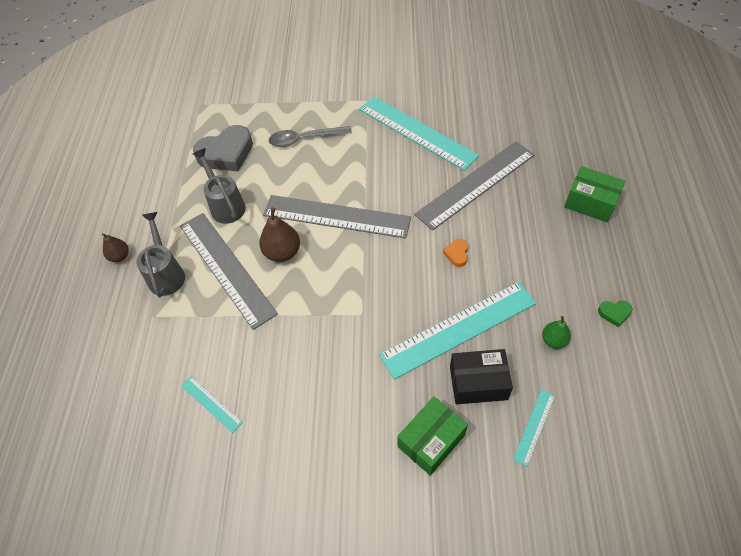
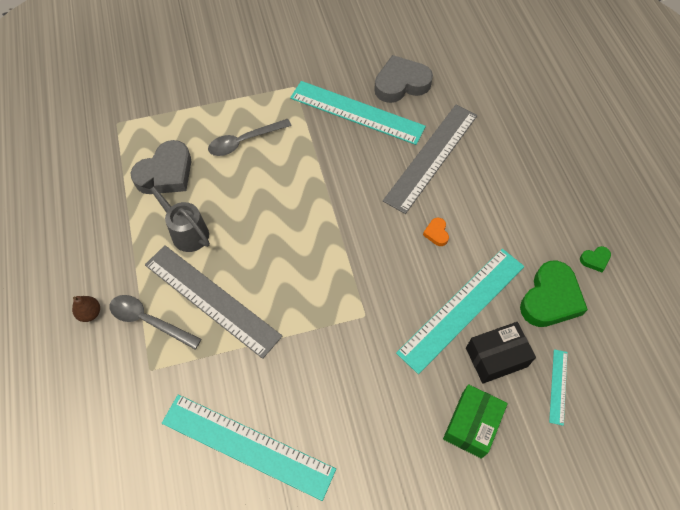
camera: 20 degrees left, 5 degrees up
(166, 274) = (149, 321): grey watering can -> grey spoon
(211, 404) = (247, 446): turquoise ruler -> turquoise ruler, size x2.26
(282, 252) = (264, 270): brown pear -> none
(336, 216) = (306, 219): grey ruler -> none
(468, 114) = (401, 84): none -> grey heart
(553, 340) = (550, 299): green pear -> green heart
(590, 203) = (542, 154): green box -> none

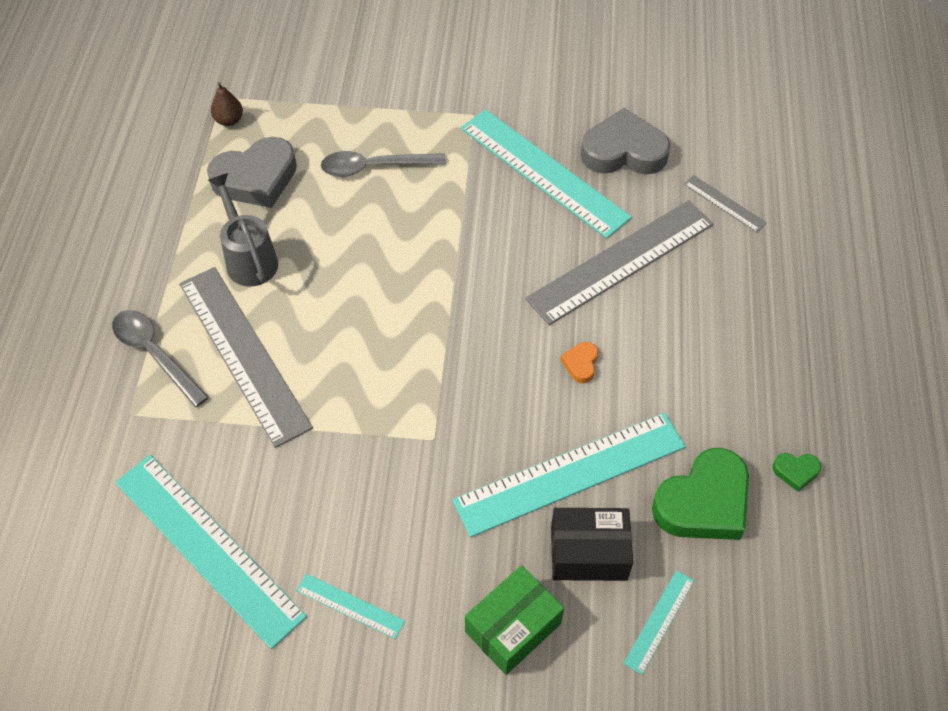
camera: 20 degrees right, 5 degrees down
(90, 313) = (88, 321): brown pear -> brown pear (229, 120)
(361, 450) = (350, 605): none -> turquoise ruler
(477, 100) = (724, 203): none -> grey ruler

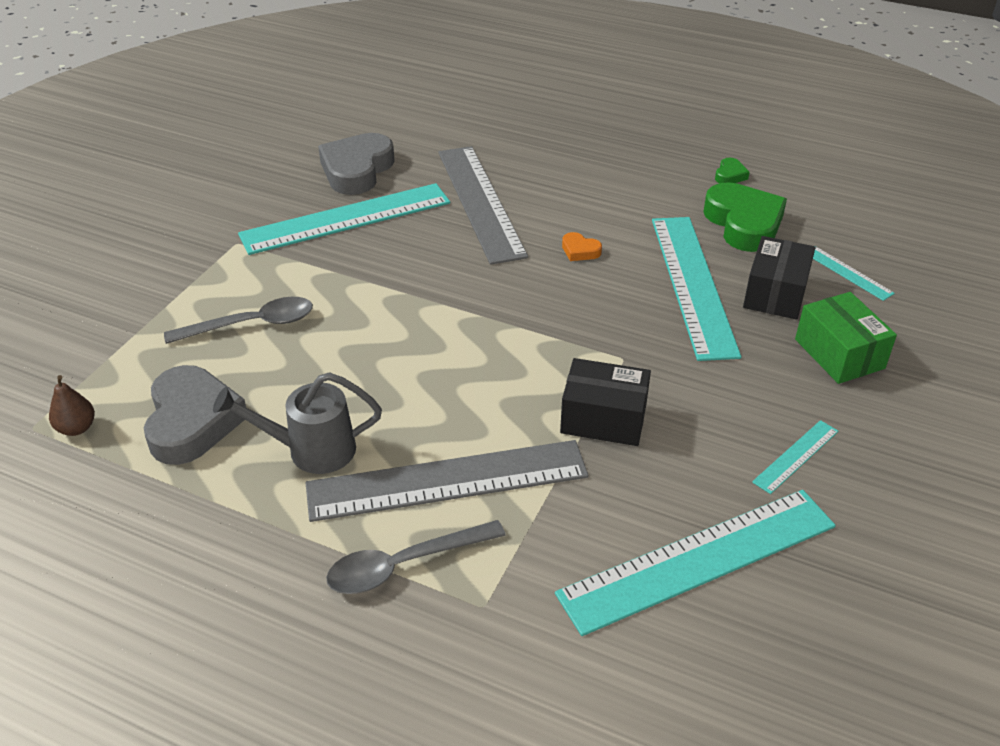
camera: 70 degrees left, 15 degrees down
(348, 442) = (603, 418): none -> black box
(374, 167) = (251, 324): grey spoon -> grey spoon turned 120 degrees counterclockwise
(724, 203) = (453, 137): grey ruler -> none

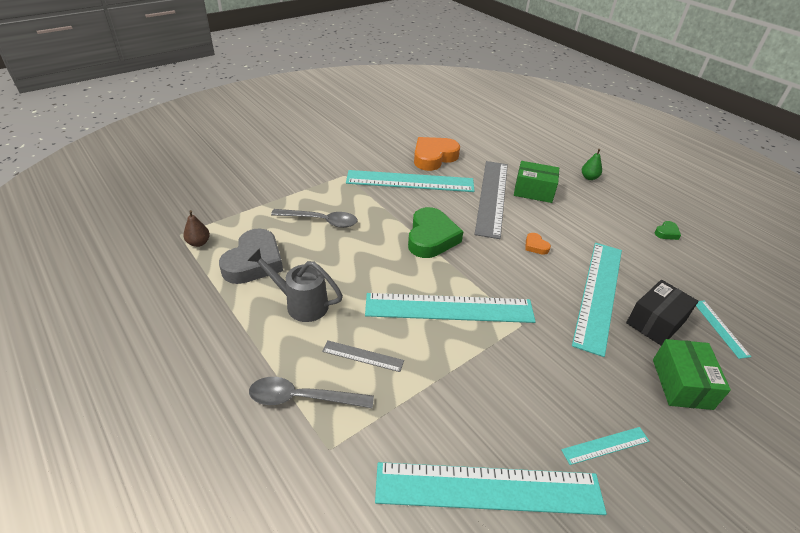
camera: 25 degrees right, 0 degrees up
(357, 170) = (434, 157): grey heart -> orange heart
(447, 480) = (363, 356): grey ruler -> grey ruler, size x0.44
(520, 375) = (449, 308): none -> turquoise ruler
(531, 174) = (533, 191): none -> green box
(593, 130) = (589, 177): none -> green pear
(603, 418) = (484, 358): black box -> none
(744, 223) = (658, 267): green heart -> green heart (431, 238)

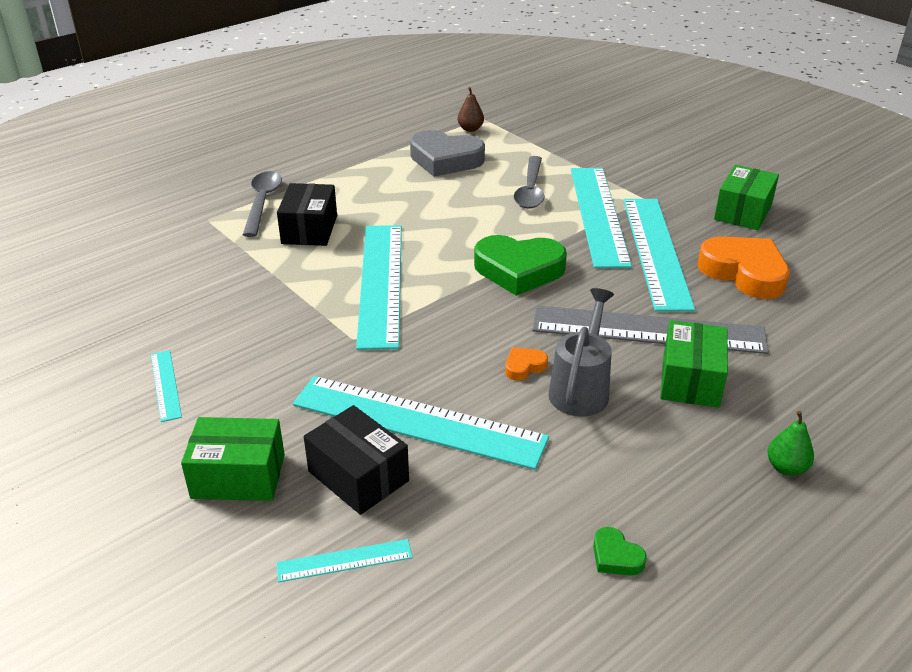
camera: 90 degrees right, 5 degrees down
(301, 304) = (383, 191): grey watering can -> grey watering can (581, 389)
(363, 356) = (309, 229): grey ruler -> black box
(368, 145) = (743, 212): none -> green box
(488, 489) = (142, 301): turquoise ruler -> turquoise ruler (598, 215)

